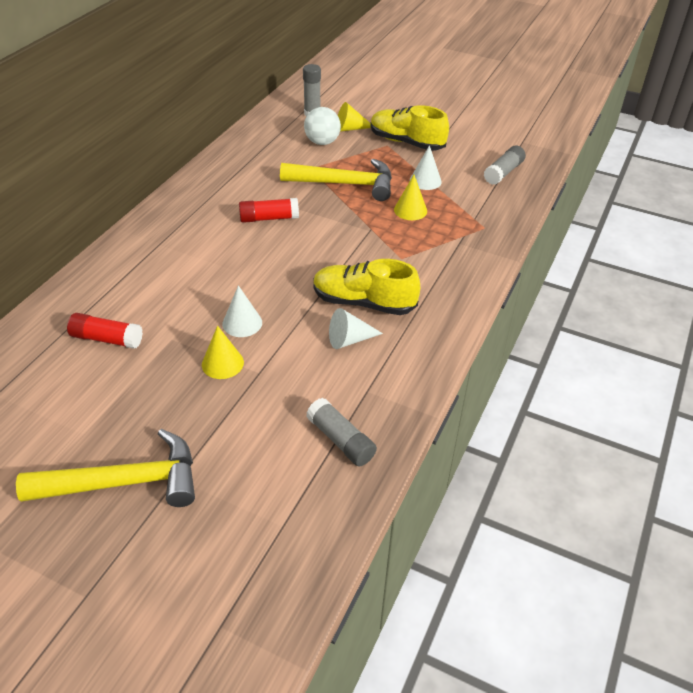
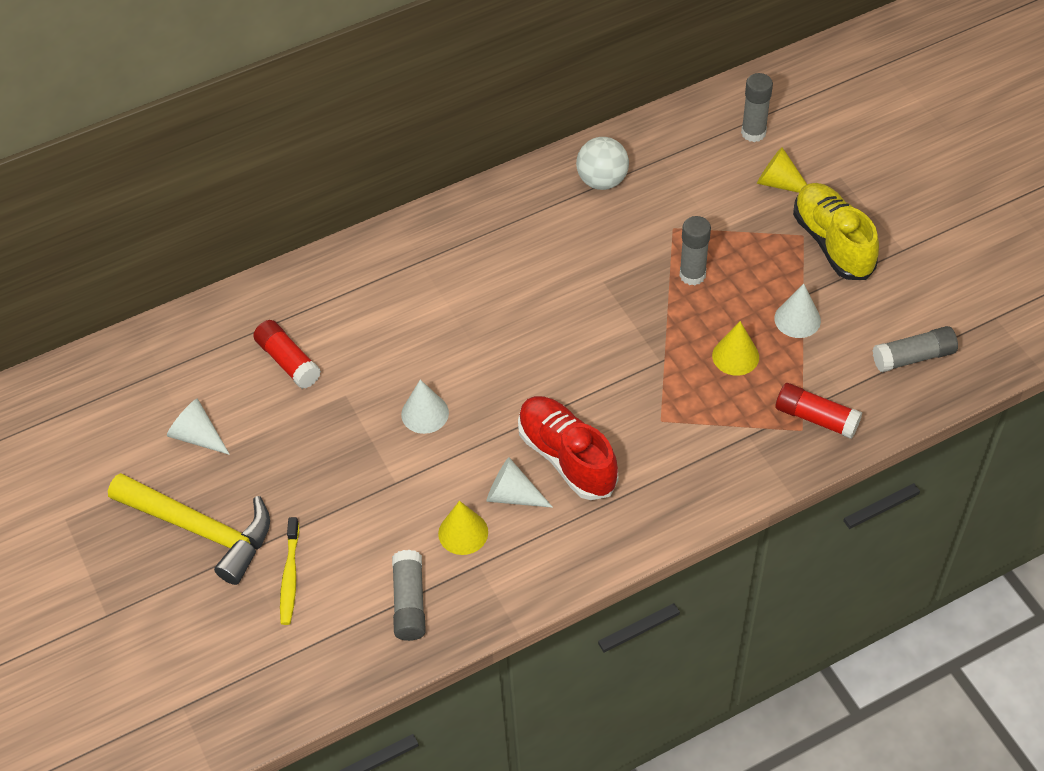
camera: 40 degrees right, 10 degrees up
(67, 420) = (197, 436): none -> white cone
(222, 363) = (370, 452): yellow cone -> yellow cone (463, 532)
(231, 474) = (290, 576): none -> yellow toothbrush
(269, 218) = (562, 284): red glue stick -> red glue stick (816, 418)
(322, 142) = (723, 191): white ball -> white ball (602, 180)
(345, 184) = (692, 275): yellow hammer -> grey glue stick
(363, 302) = (567, 457): yellow shoe -> red shoe

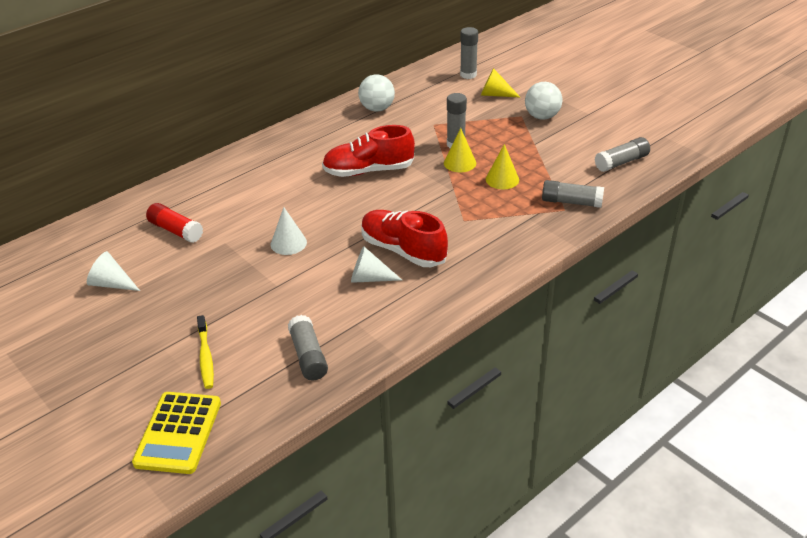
camera: 15 degrees left, 15 degrees down
(200, 529) = (124, 340): yellow hammer -> none
(241, 680) = (178, 433): none -> yellow calculator
(463, 532) = (338, 306): yellow cone -> yellow cone (460, 163)
(559, 303) = (368, 171): none -> red shoe
(797, 319) = (536, 155): white cone -> none
(816, 418) = (571, 202): red glue stick -> grey glue stick
(832, 242) = (542, 116): yellow shoe -> white ball

